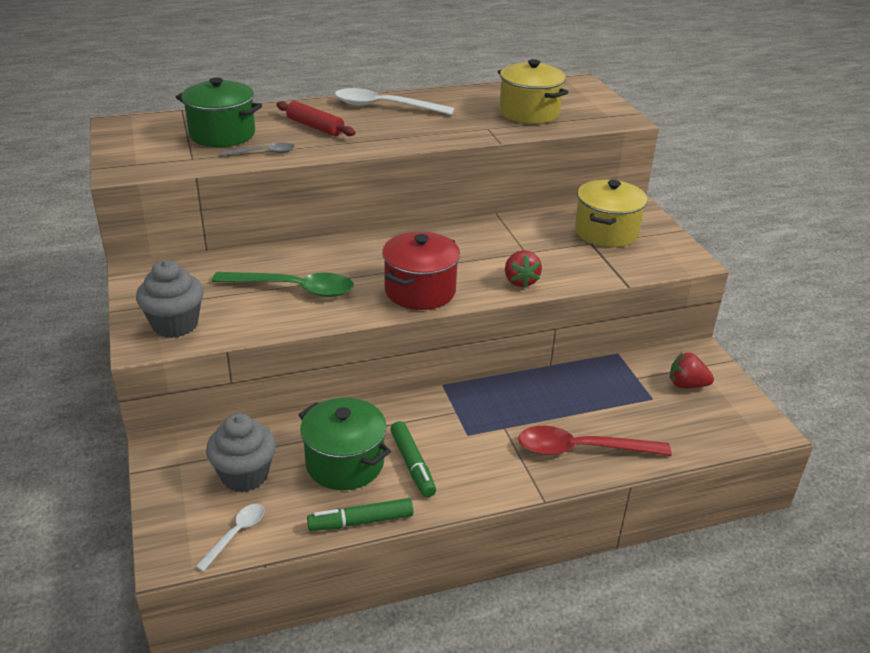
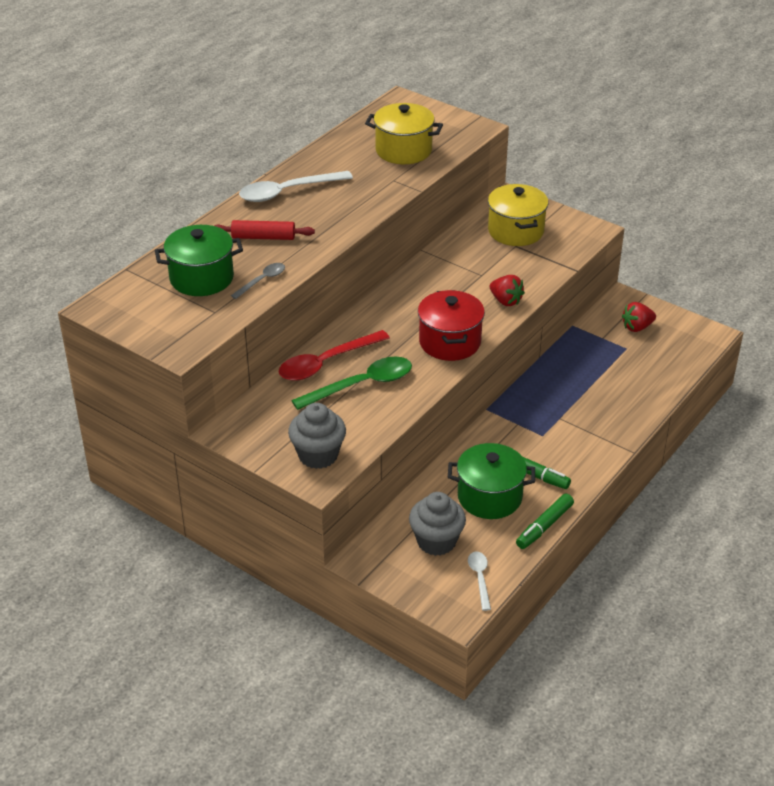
camera: 35 degrees left, 5 degrees up
(581, 449) = (620, 407): red spoon -> red spoon (326, 363)

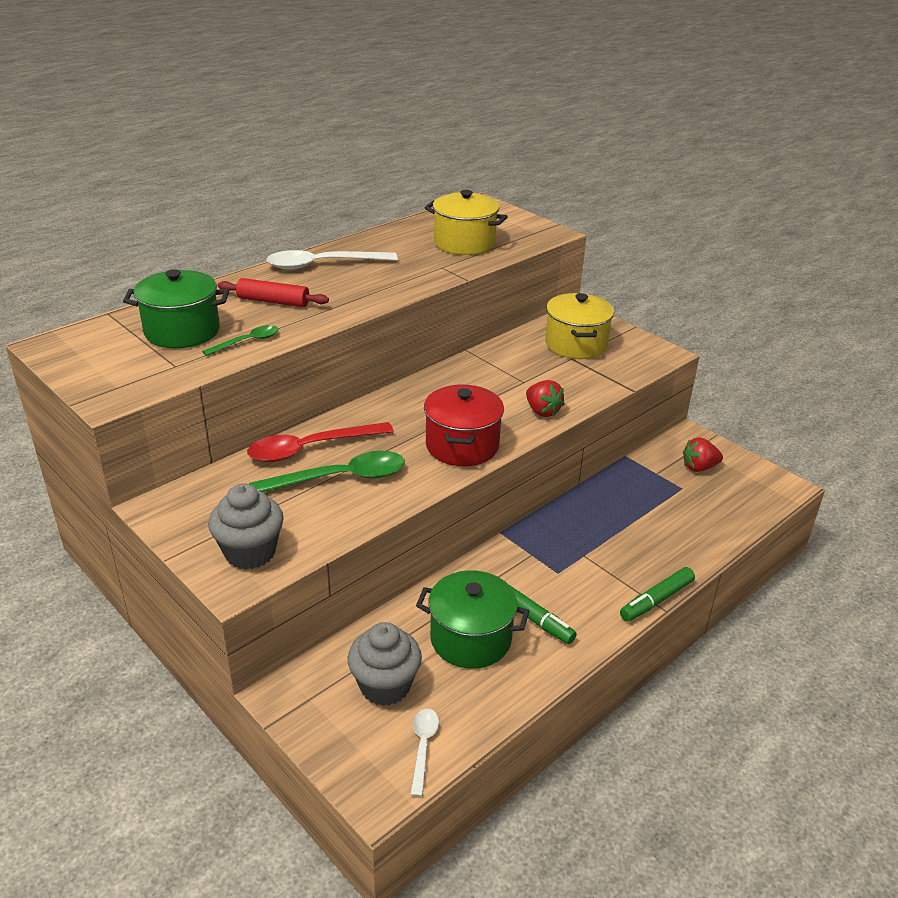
camera: 10 degrees right, 5 degrees down
(262, 281) = (247, 342): grey spoon -> green spoon
(544, 526) = (528, 689): green marker -> green marker (656, 600)

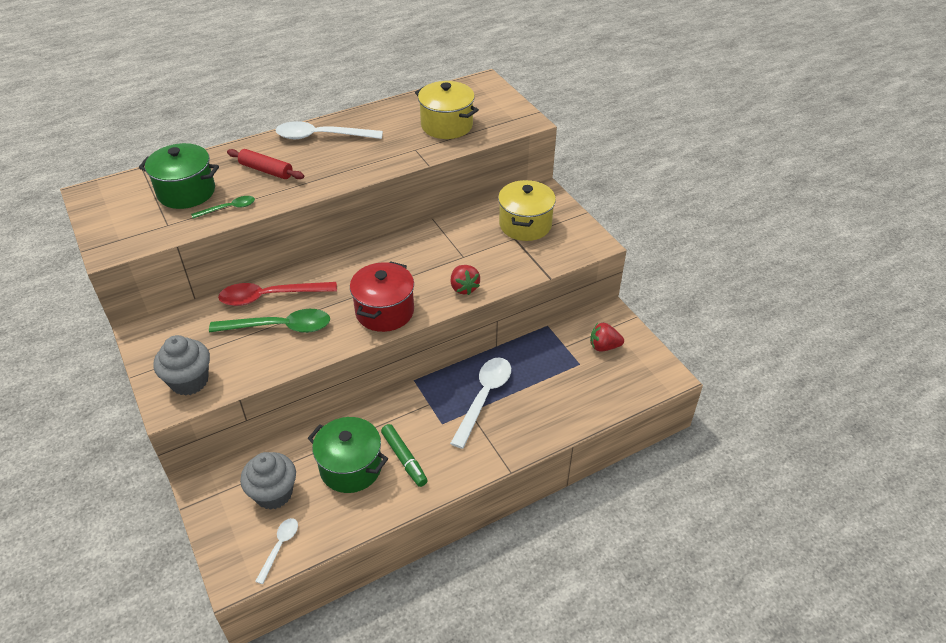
camera: 15 degrees right, 10 degrees up
(593, 538) = (484, 397): none -> white spoon
(656, 600) = (507, 461): green marker -> none

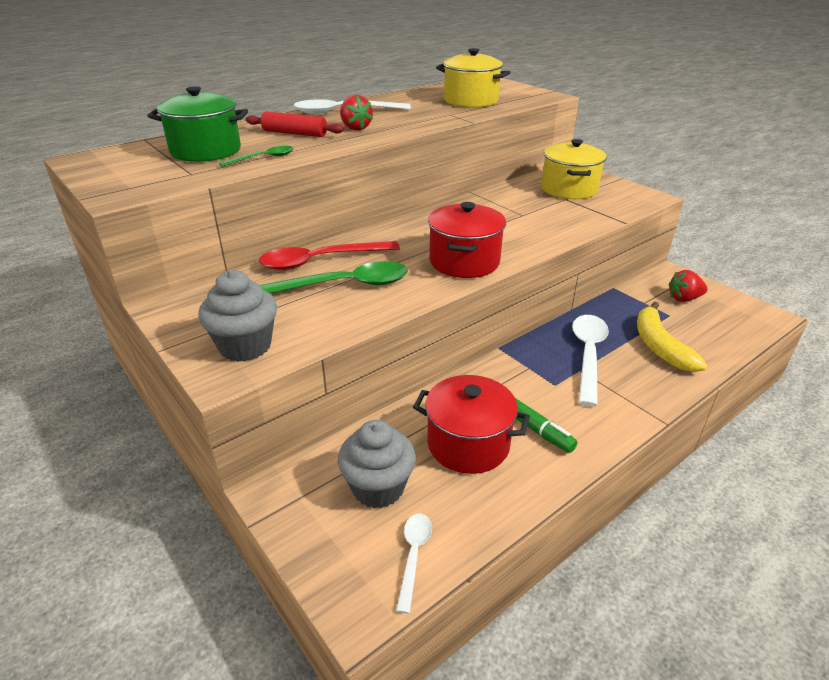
camera: 10 degrees left, 10 degrees down
(351, 467) = (468, 444): green pot -> red pot
(464, 288) = (540, 237): red strawberry -> red strawberry (355, 128)
(550, 396) = (659, 346): none -> yellow banana

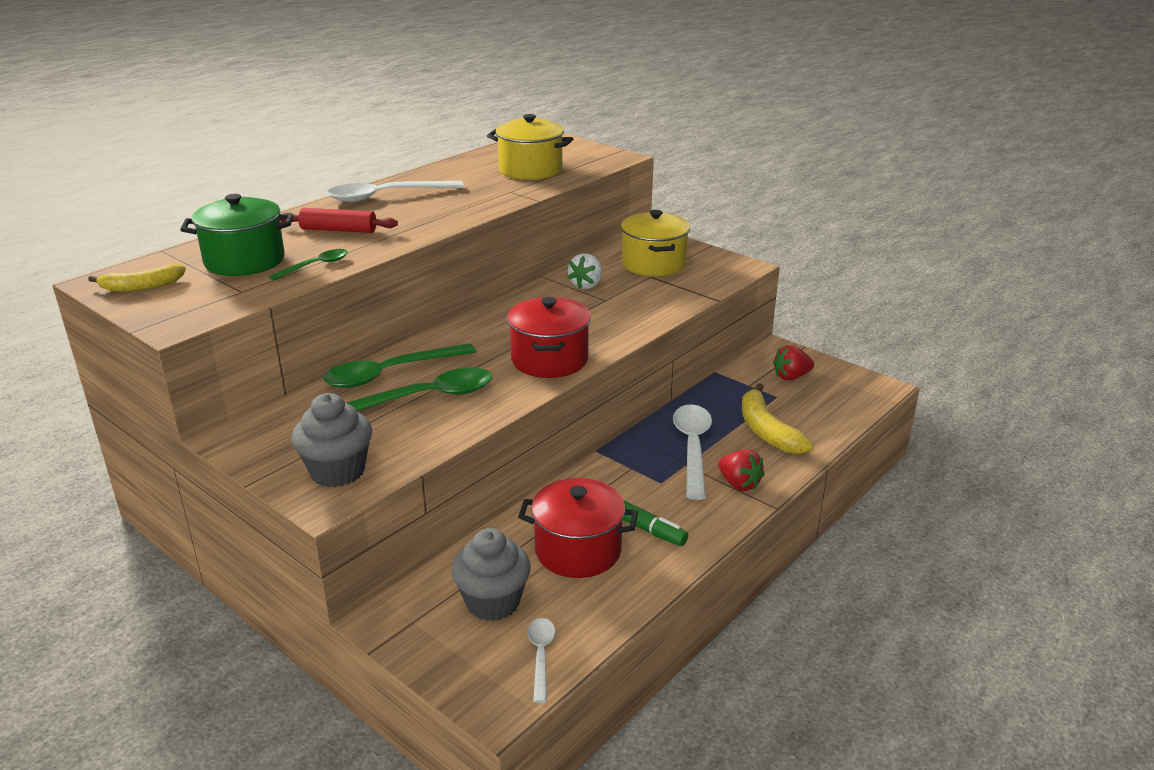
camera: 10 degrees left, 5 degrees down
(111, 164) = (142, 287): none -> yellow banana
(321, 261) = (390, 373): red spoon -> green spoon
(355, 128) = (406, 218): red strawberry -> red strawberry (739, 484)
(507, 202) = (586, 285): none -> white strawberry

